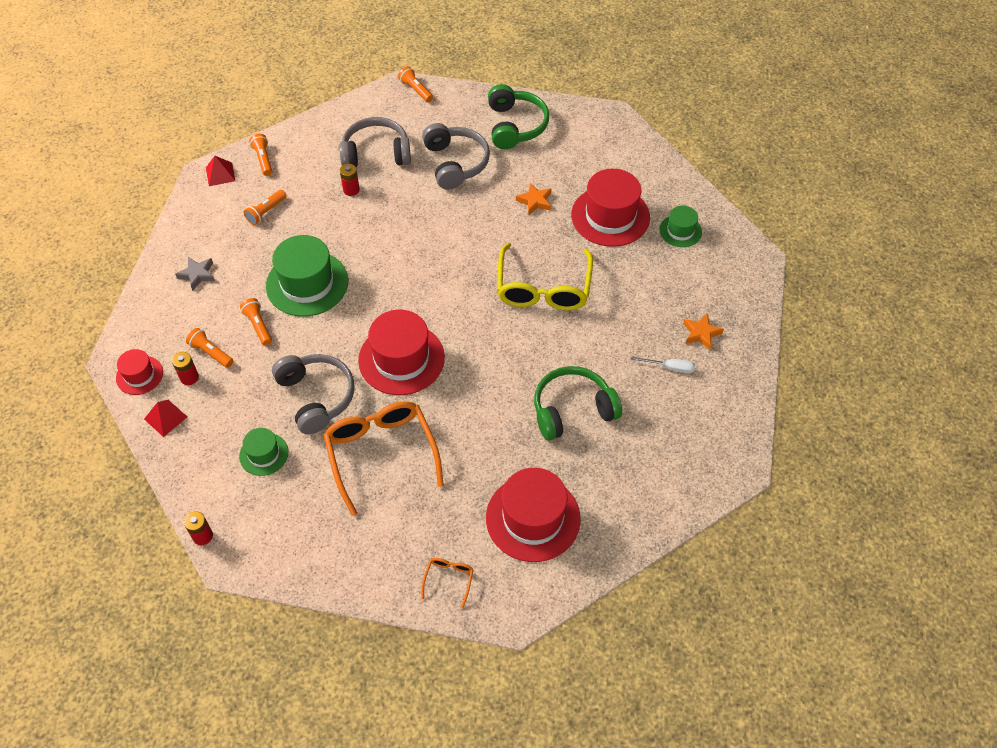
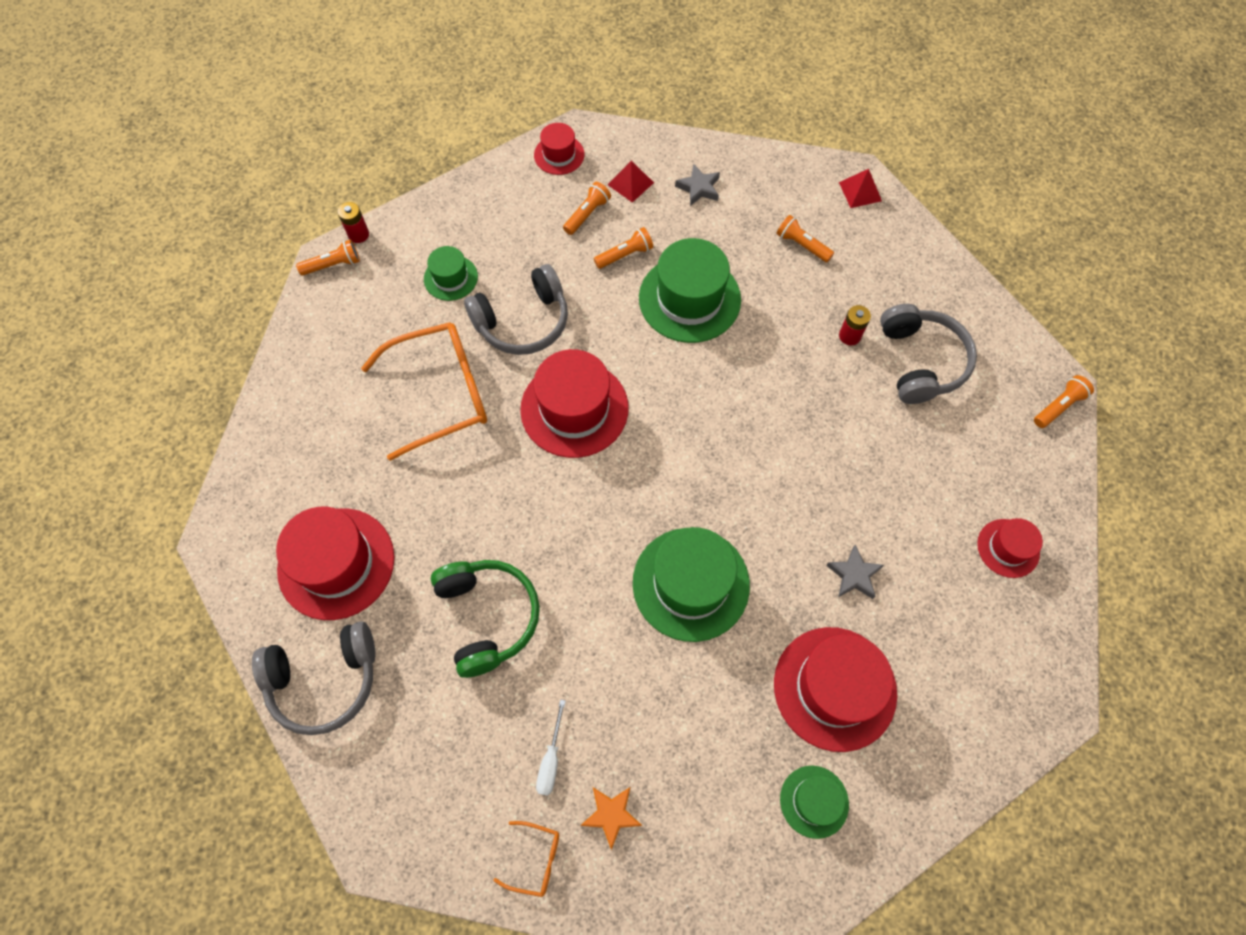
camera: 90 degrees right, 10 degrees up
(165, 418) = (503, 184): red pyramid -> red pyramid (630, 183)
(189, 377) = (554, 199): red battery -> none
(263, 159) = (891, 233): orange flashlight -> orange flashlight (333, 265)
(449, 579) = (272, 470): orange glasses -> orange glasses (535, 859)
(455, 163) = (916, 464): grey headphones -> grey headphones (324, 680)
(515, 126) = (1008, 548): green headphones -> red hat
(535, 201) = (854, 575): orange star -> grey star
(543, 288) = (691, 583): yellow glasses -> green hat

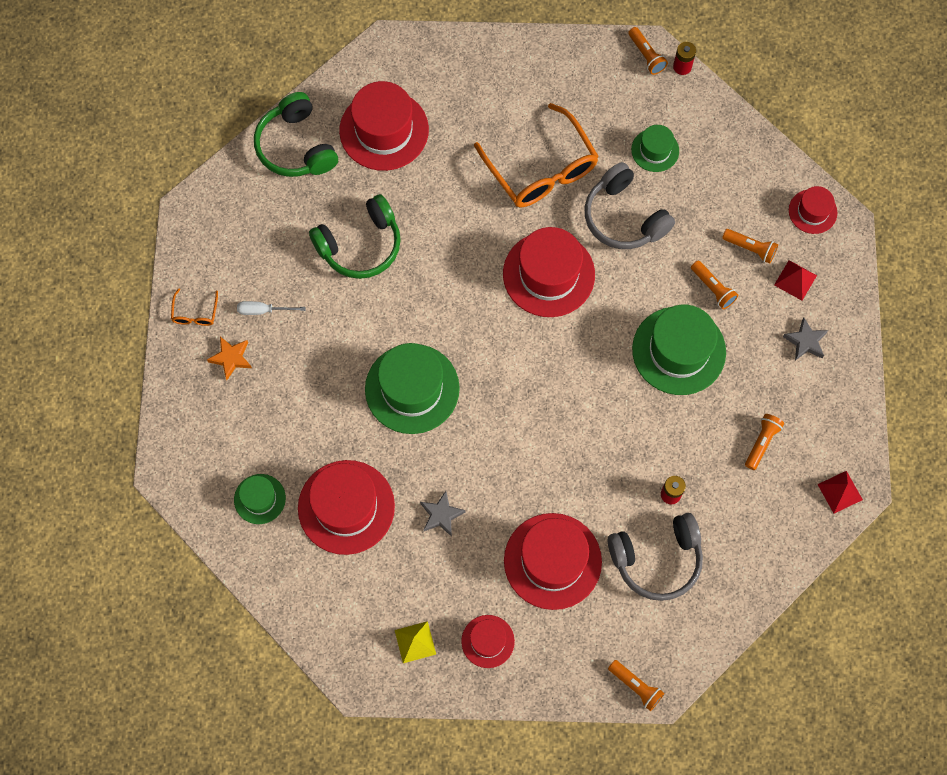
camera: 80 degrees right, 5 degrees up
(324, 680) = (296, 146): grey headphones -> green headphones
(917, 464) = (552, 561): none -> red hat
(1008, 630) = (415, 642): none -> yellow pyramid

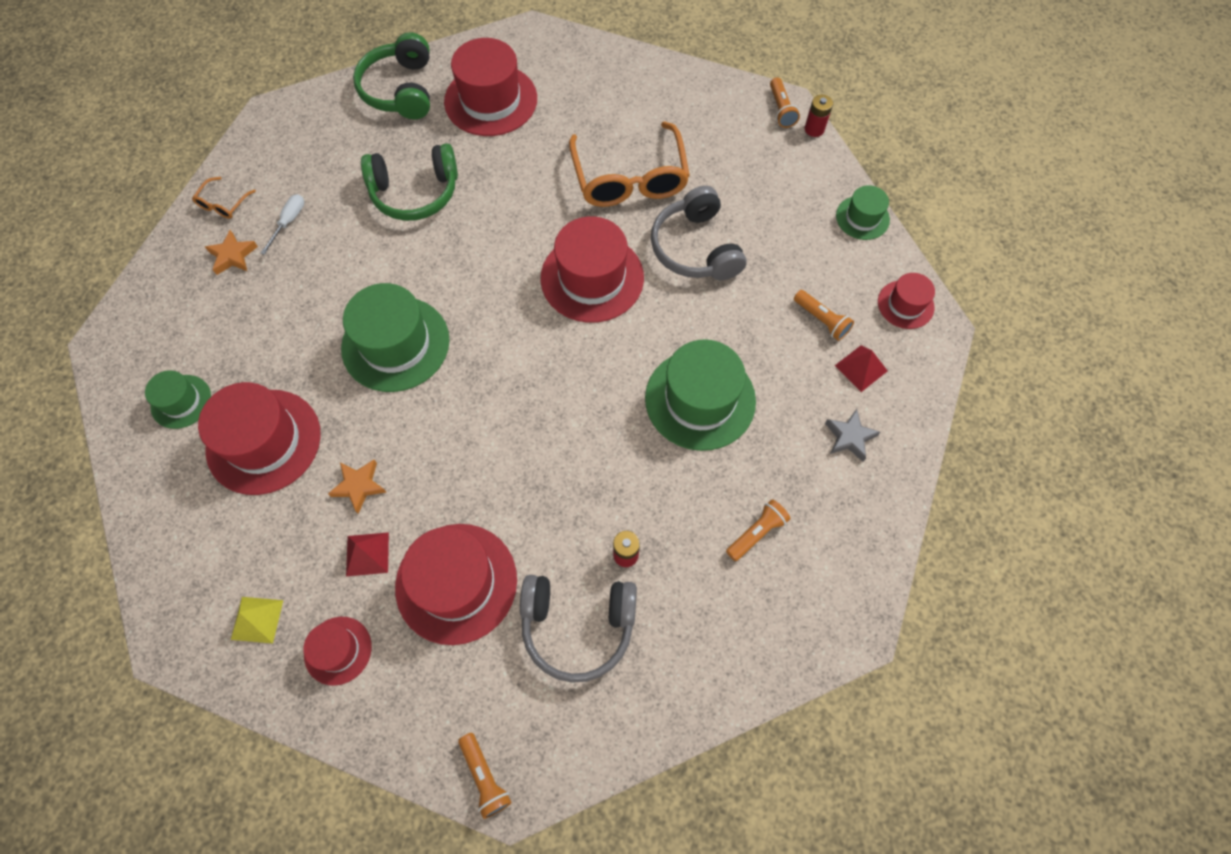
camera: 20 degrees right, 5 degrees down
(263, 310) = (289, 222): white screwdriver -> white screwdriver turned 90 degrees clockwise
(441, 515) = (359, 486): grey star -> orange star
(655, 150) = (755, 195): green hat -> green hat (862, 218)
(713, 288) = (764, 347): orange flashlight -> none
(840, 492) = (831, 624): red pyramid -> red pyramid (367, 554)

